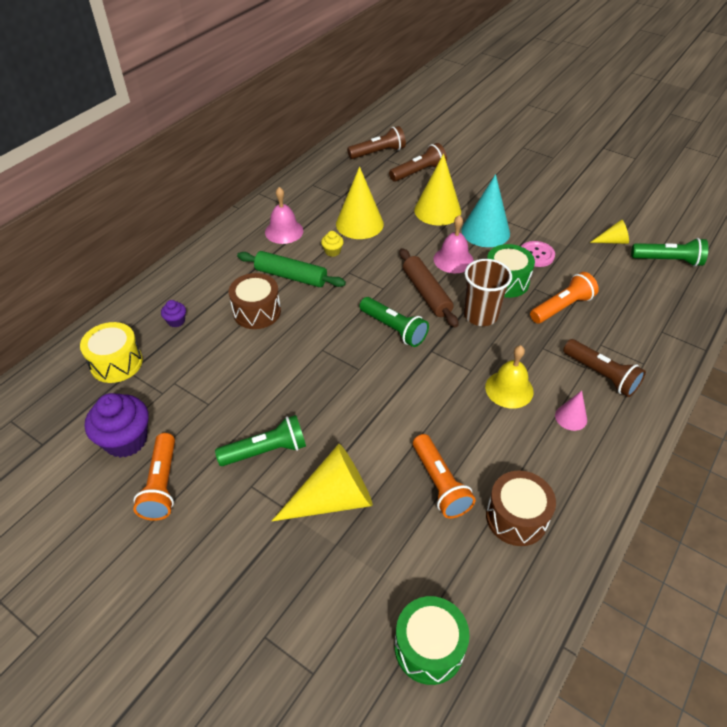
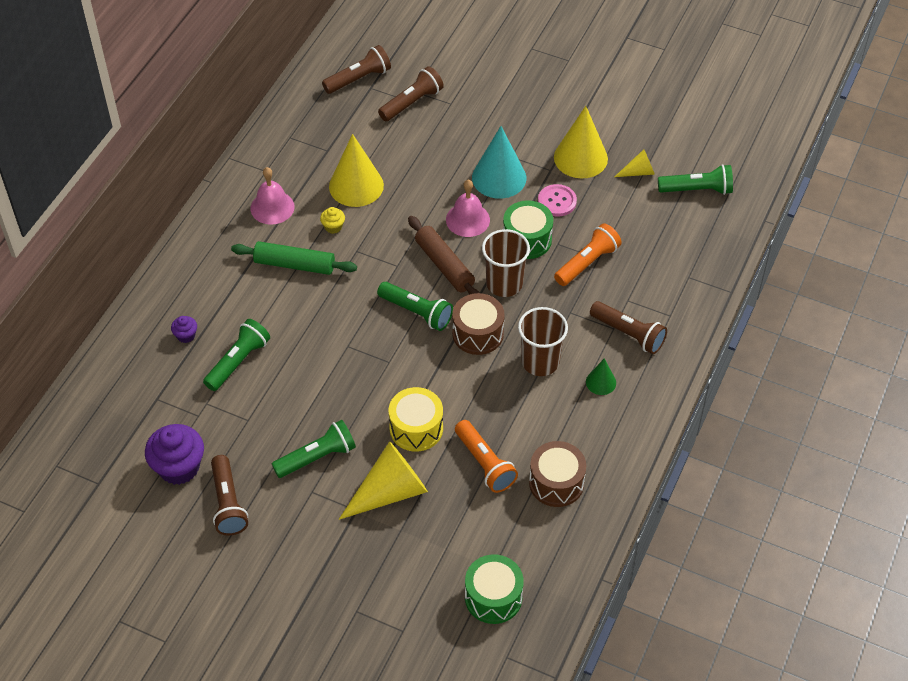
camera: 10 degrees left, 5 degrees up
(116, 363) = (139, 391): yellow drum -> yellow drum (416, 428)
(162, 484) = (228, 503): orange flashlight -> brown flashlight
(216, 350) = (238, 362): none -> green flashlight
(257, 312) = (269, 312): brown drum -> brown drum (478, 333)
(437, 210) = (442, 156): yellow cone -> yellow cone (580, 158)
(509, 389) = (540, 362): yellow bell -> brown cup
(571, 417) = (601, 382): pink cone -> green cone

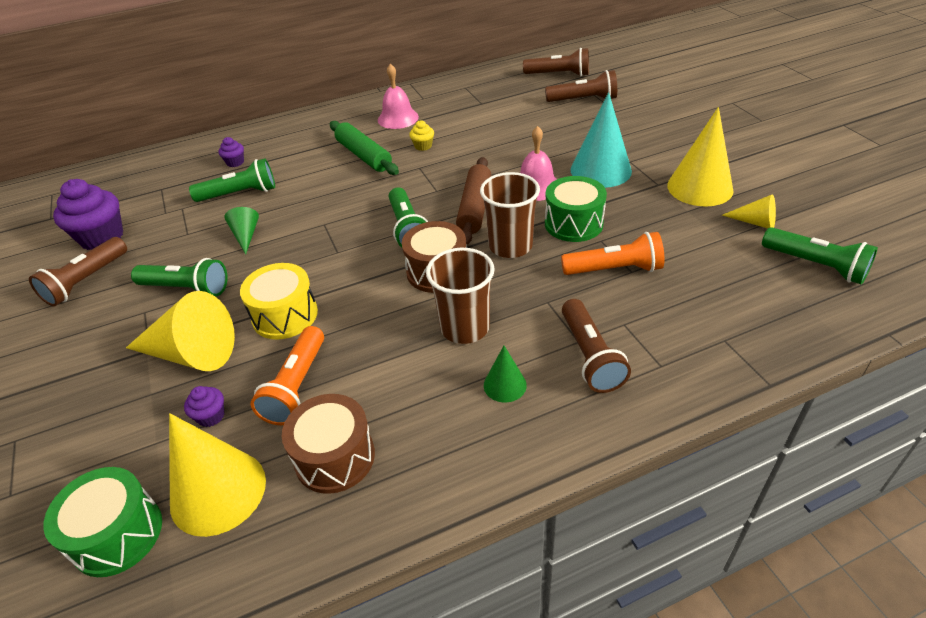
camera: 45 degrees right, 10 degrees down
(299, 392) = (246, 235): none -> green cone
(356, 186) = (474, 130): yellow cone -> yellow cone (218, 491)
(457, 514) = (211, 416): none -> purple cupcake
(557, 201) = (638, 209): pink button -> none

